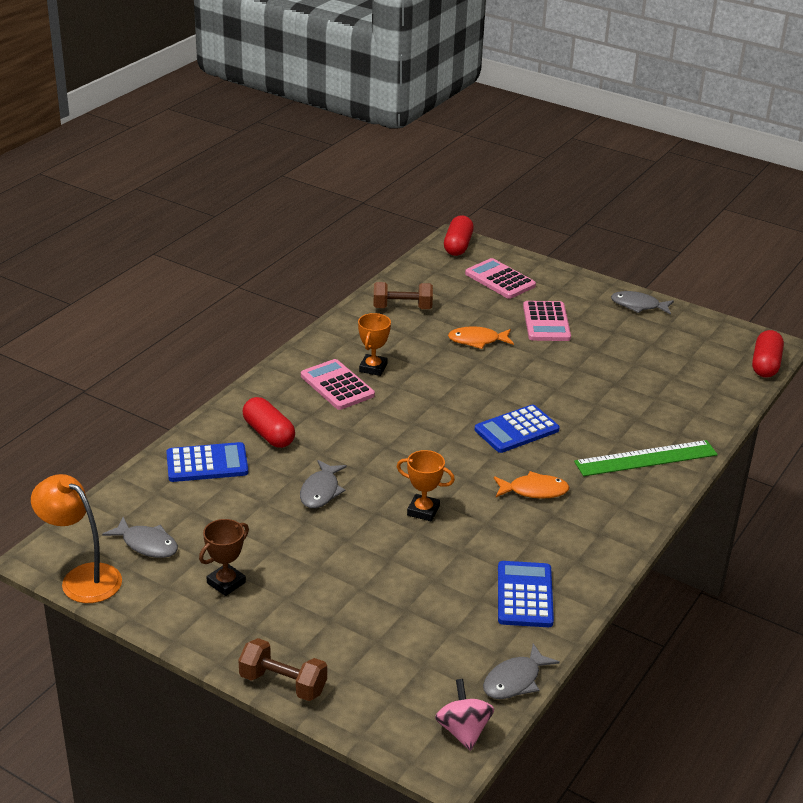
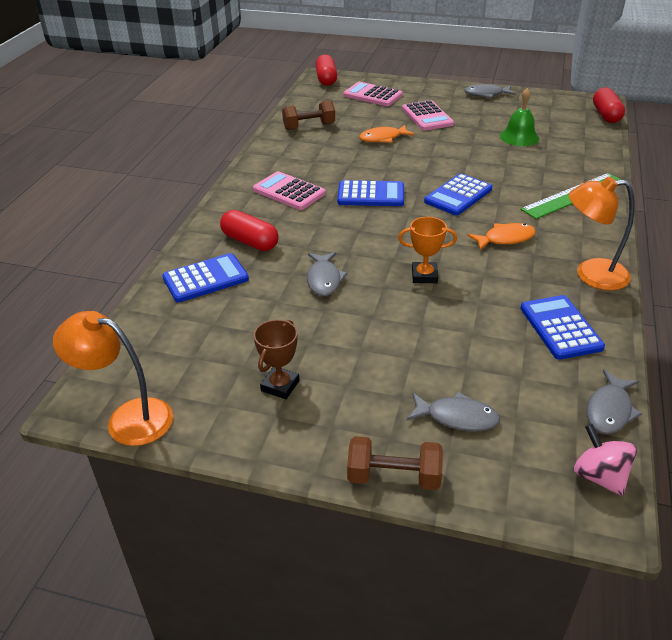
camera: 15 degrees left, 5 degrees up
(147, 544) = (181, 367): grey fish -> grey fish (457, 417)
(373, 368) = (311, 173): orange trophy -> none
(422, 408) = (371, 195): none -> blue calculator
(597, 550) = (591, 275): none -> orange lamp
(637, 372) = (519, 137): none -> green bell

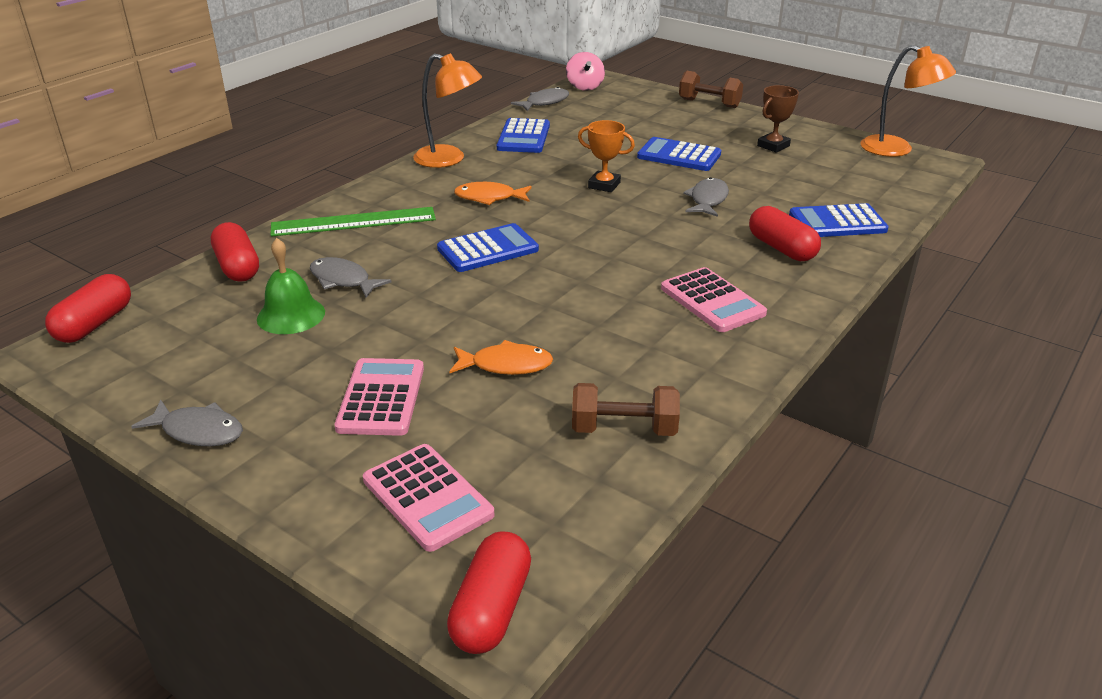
camera: 160 degrees left, 5 degrees down
(371, 195) = (599, 273): blue calculator -> blue calculator (679, 156)
(457, 417) = (650, 115): grey fish -> grey fish (343, 280)
(591, 153) = (238, 267): none -> red capsule

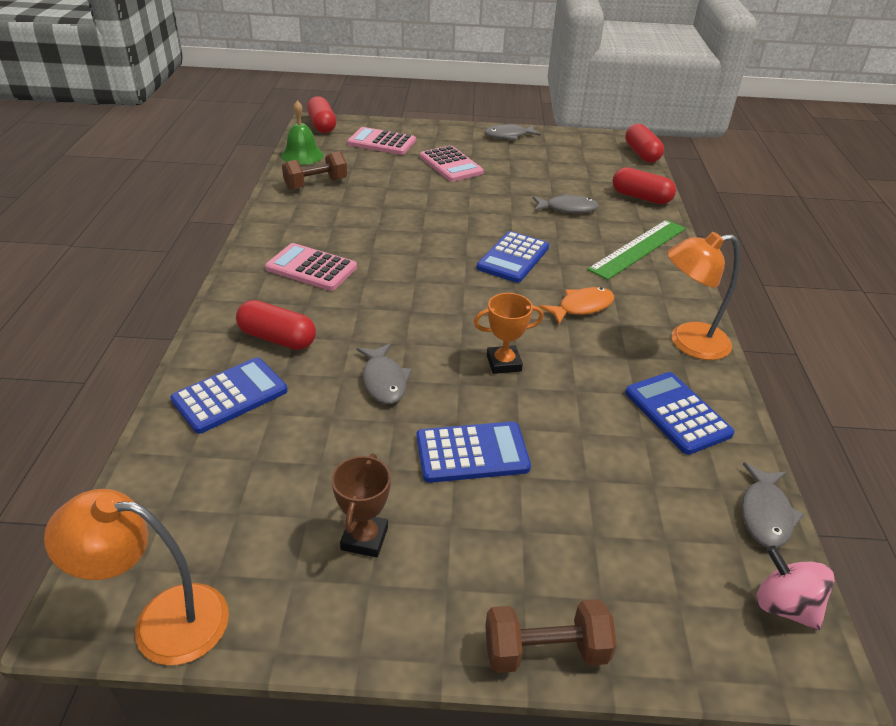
camera: 145 degrees right, 5 degrees up
(291, 315) = (559, 183): green bell -> green bell (302, 155)
(506, 365) = (407, 193): orange fish -> none

